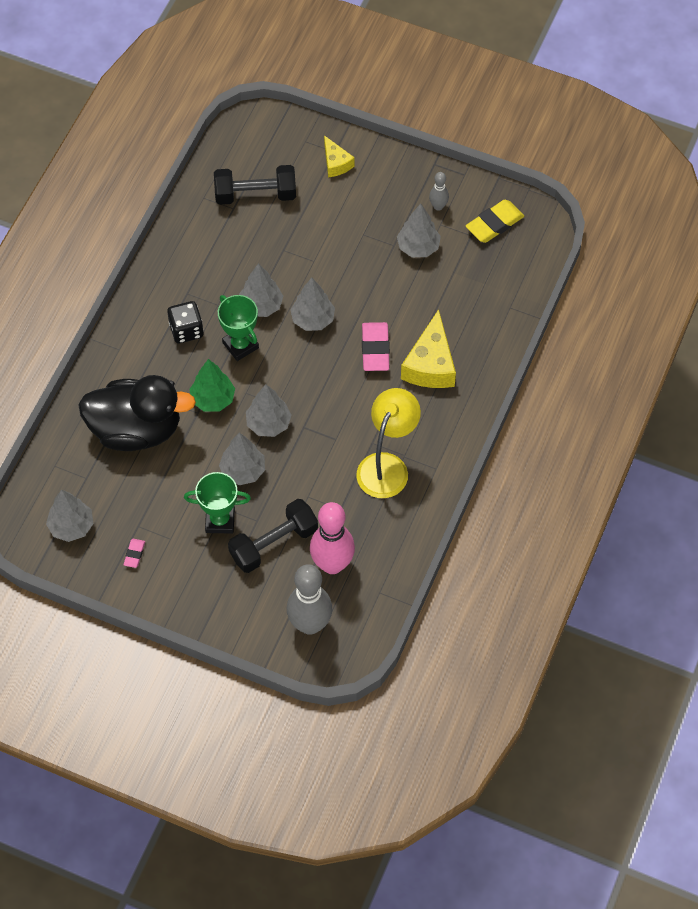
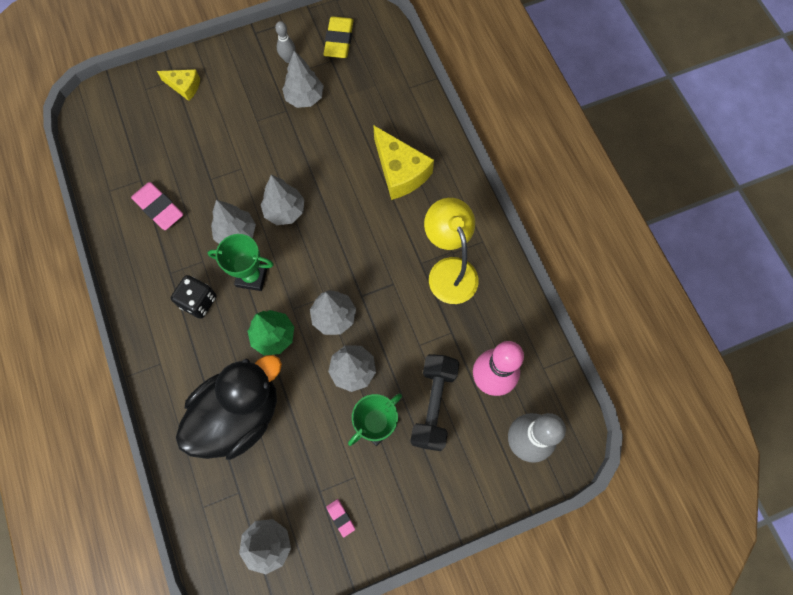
camera: 45 degrees left, 10 degrees up
(255, 194) = (147, 156): black dumbbell -> none
(375, 349) = (351, 194): pink eraser -> pink eraser (159, 208)

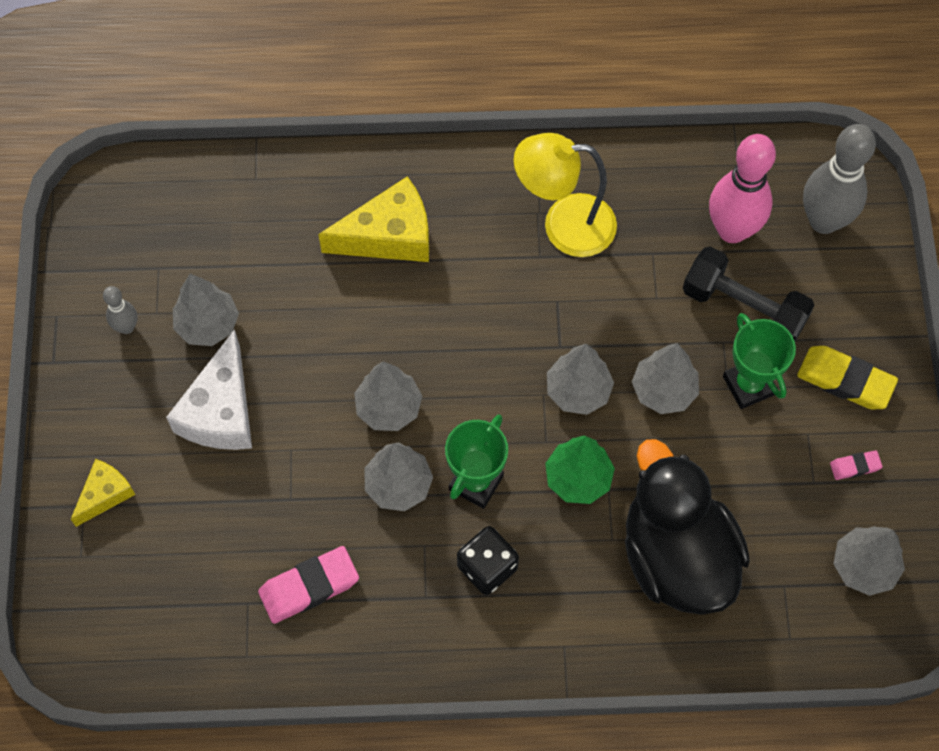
camera: 70 degrees left, 5 degrees down
(253, 124) = (220, 411): none -> white cheese
(339, 40) = (127, 246): yellow eraser -> yellow eraser (845, 380)

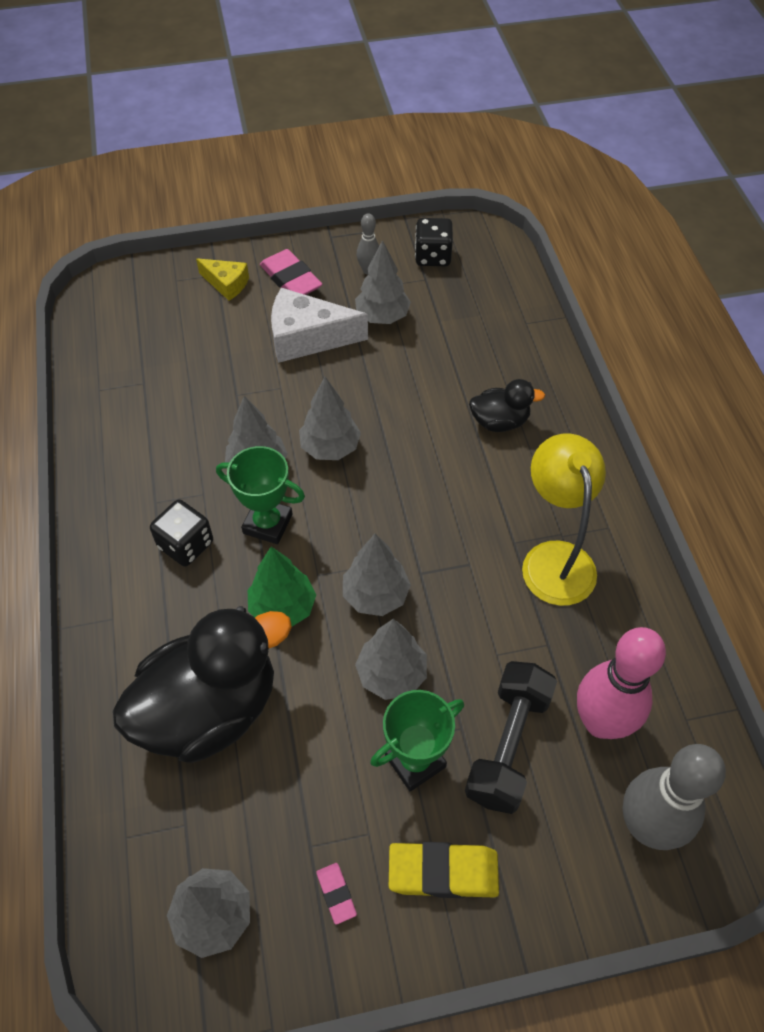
camera: 80 degrees right, 10 degrees down
(122, 252) = (432, 256): none -> black dice
(309, 587) = (159, 419): pink eraser -> pink eraser (291, 279)
(389, 236) = (499, 421): yellow cheese -> black duck
(845, 380) = (443, 872): yellow eraser -> yellow eraser turned 75 degrees clockwise

